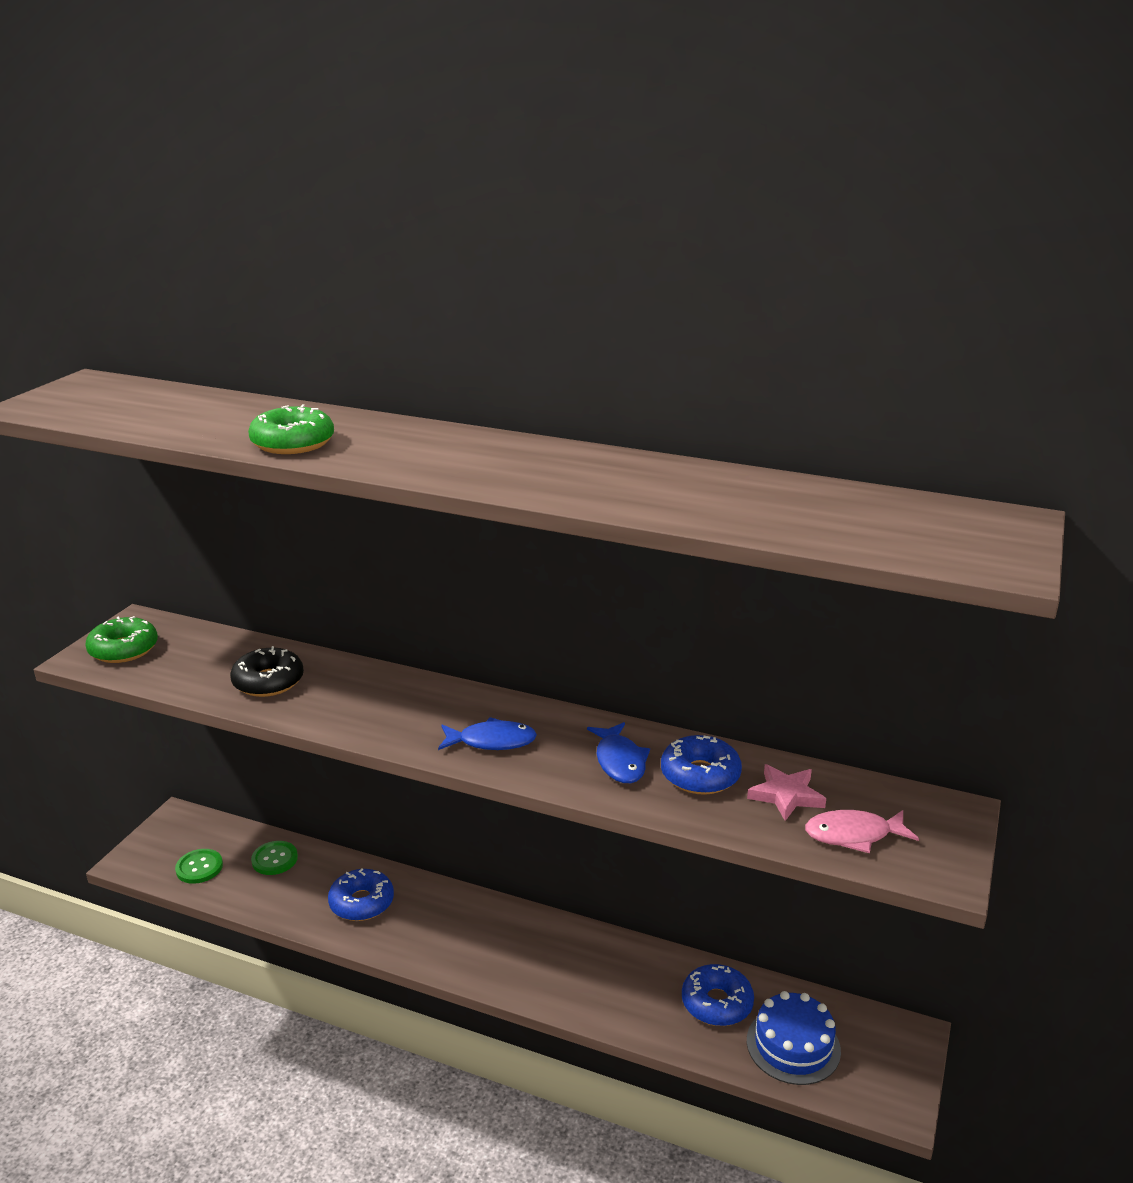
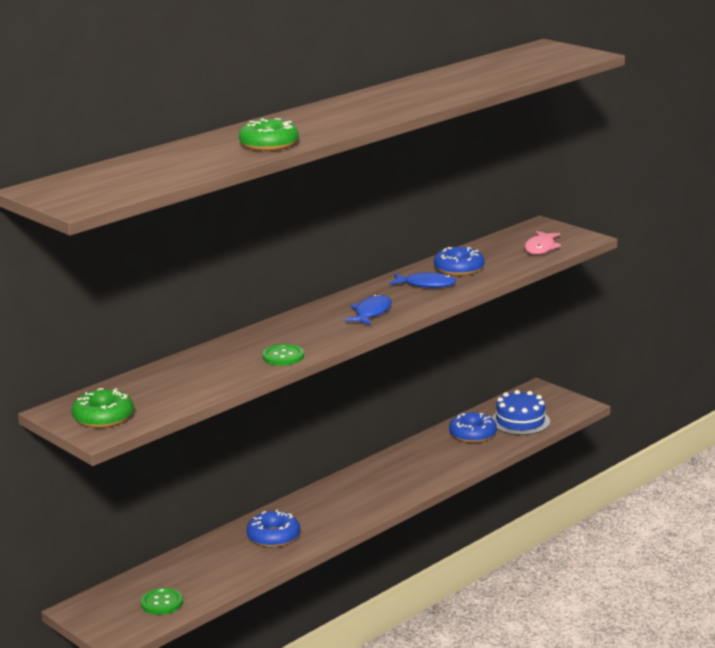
camera: 65 degrees left, 5 degrees down
(268, 682) = (220, 369): black donut -> none
(274, 859) = (185, 567): green button -> green button (283, 356)
(786, 795) = (495, 254): pink star -> none

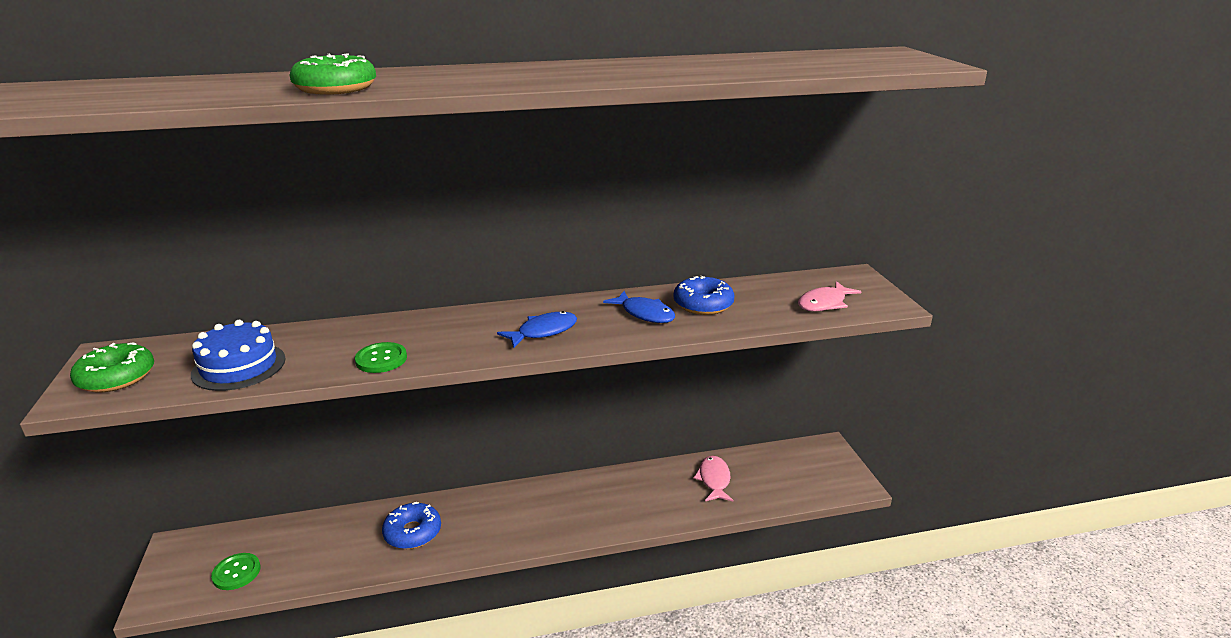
camera: 30 degrees right, 5 degrees up
(472, 434) = (714, 480): blue donut -> pink fish
(520, 421) = (776, 481): blue cake -> blue cake (239, 366)

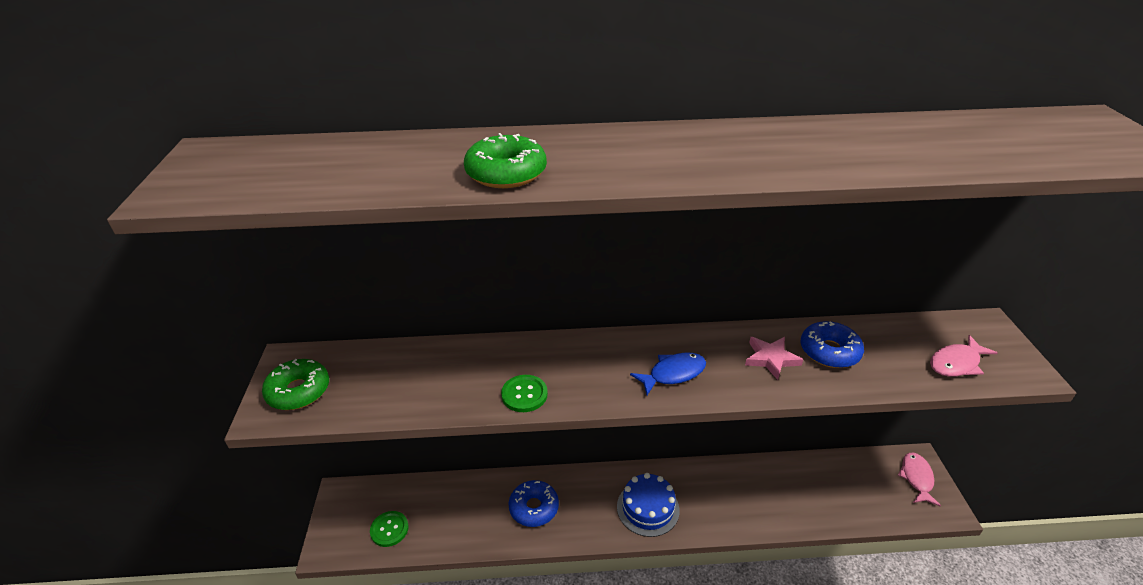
camera: 10 degrees right, 10 degrees up
(239, 366) = (400, 389): blue cake -> blue cake (648, 508)
(644, 314) = (771, 359): blue fish -> pink star
(714, 480) = (806, 485): pink fish -> pink fish (916, 478)

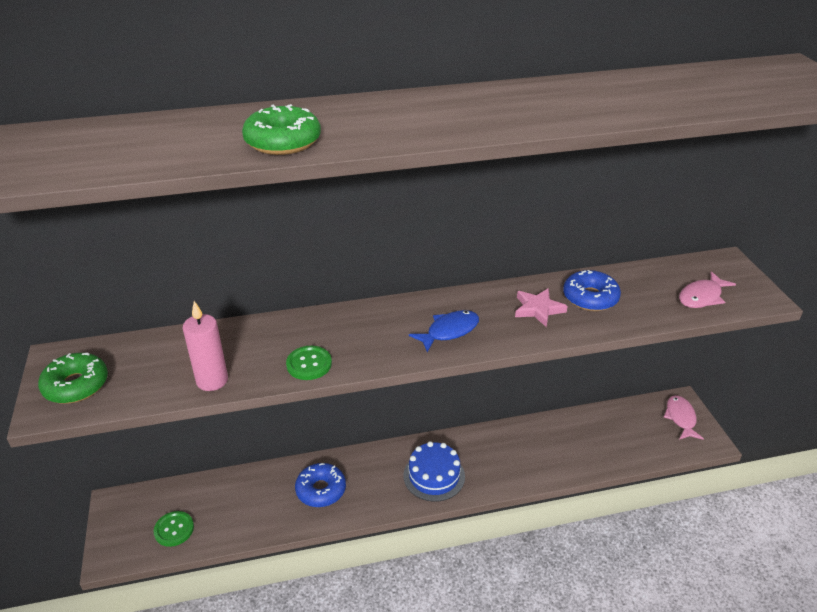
camera: 10 degrees left, 0 degrees up
(426, 401) = (212, 380): none -> pink candle

